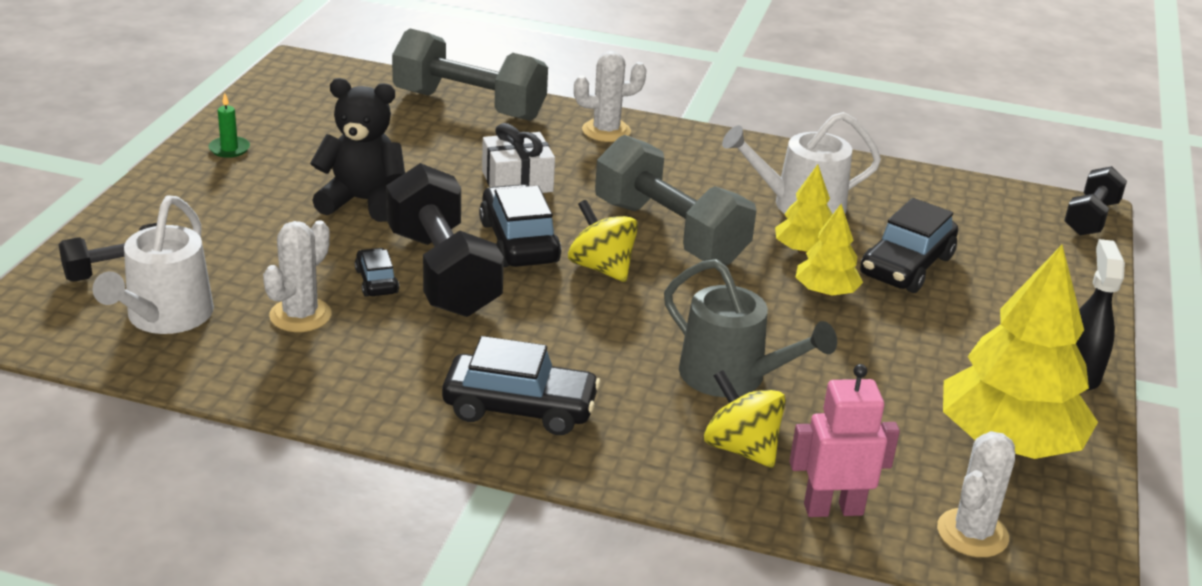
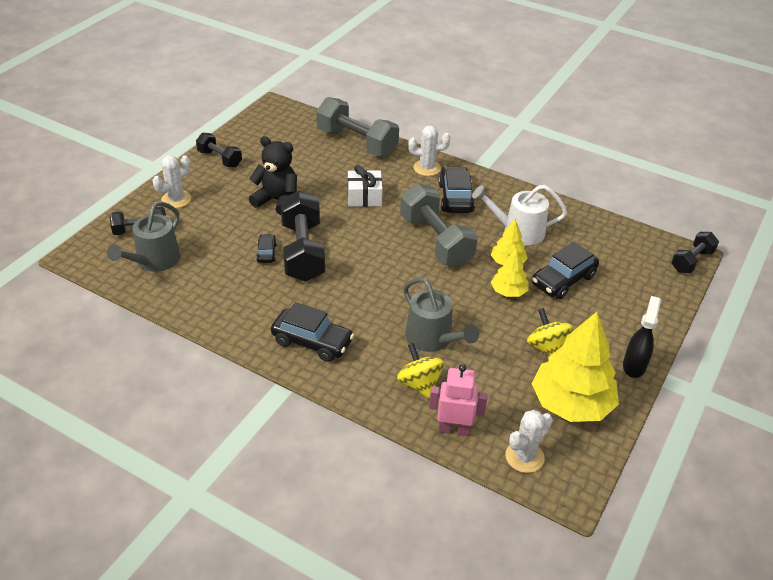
camera: 15 degrees right, 10 degrees up
(165, 316) = (154, 261): white watering can -> grey watering can
(229, 149) = (220, 159): green candle -> black dumbbell
(300, 315) = (221, 269): white cactus -> white cactus (176, 199)
(518, 242) = (350, 237): black car -> black car (455, 198)
(601, 268) = (389, 259): yellow spinning top -> yellow spinning top (547, 348)

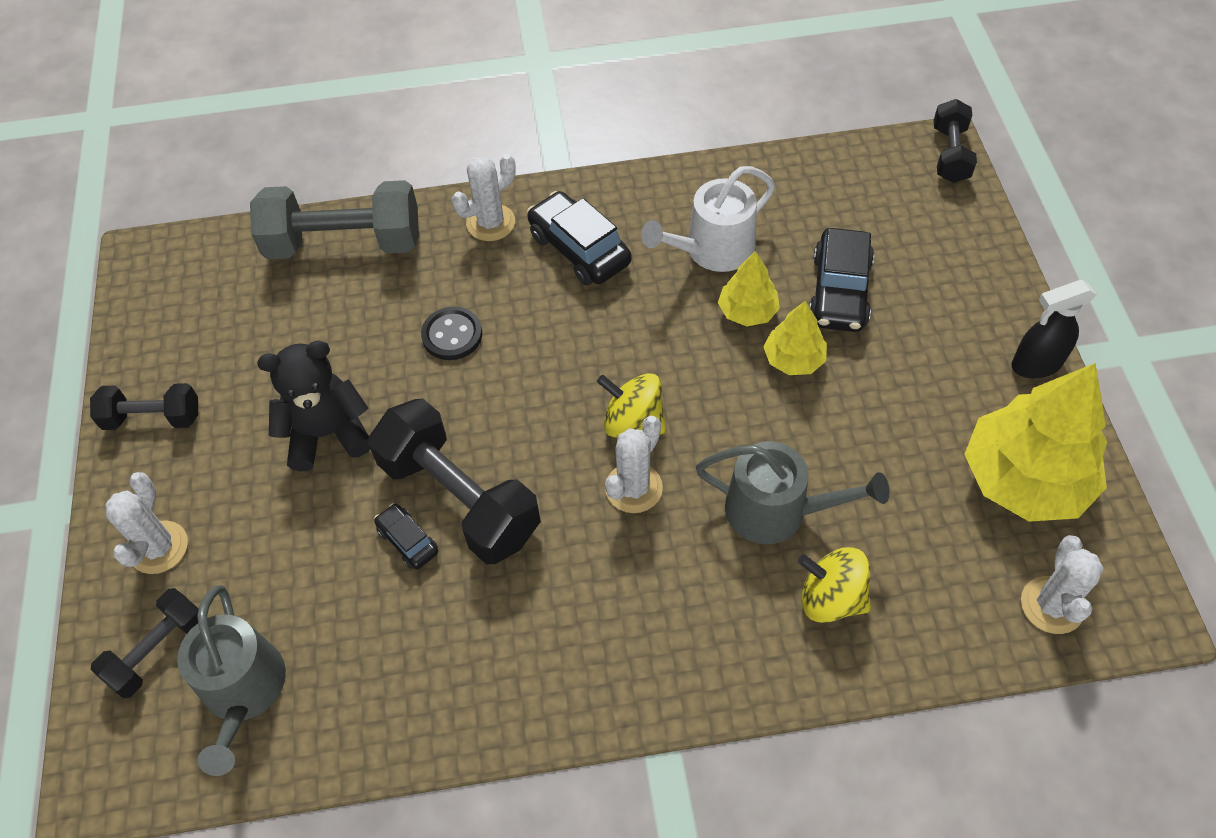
camera: 35 degrees left, 15 degrees up
(312, 342) = (628, 645): black car -> none
(364, 197) = (452, 335): white gift -> black button
(378, 292) = (633, 488): none -> white cactus
(436, 241) = (624, 342): grey dumbbell -> none
(454, 429) = (938, 634): pink robot -> none
(547, 348) = (920, 415): yellow spinning top -> yellow spinning top (633, 422)
(634, 366) = (1035, 364): black spray bottle -> black spray bottle turned 90 degrees counterclockwise

